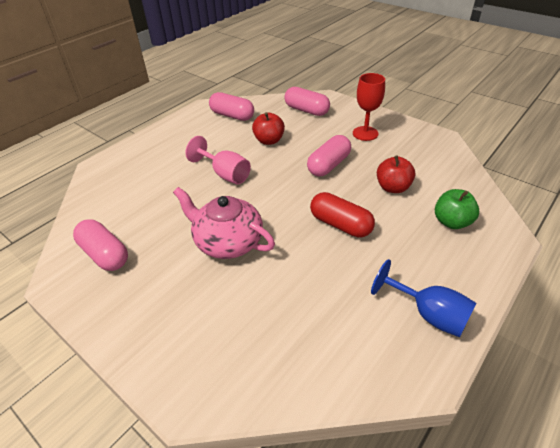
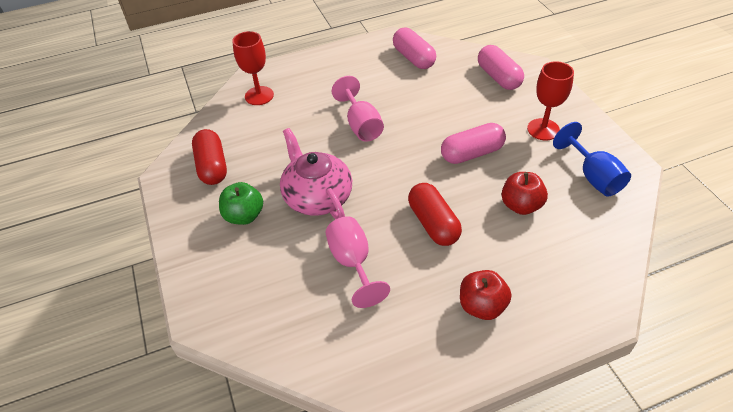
camera: 30 degrees right, 5 degrees up
(105, 254) = (212, 166): pink capsule -> red capsule
(113, 181) = (259, 96): none -> red goblet
(269, 141) = (430, 102): red apple -> red apple (482, 306)
(299, 282) = (353, 263): none -> pink goblet
(428, 314) = (447, 348): blue goblet -> blue goblet (593, 177)
(451, 222) = (553, 270): green apple -> green apple (244, 216)

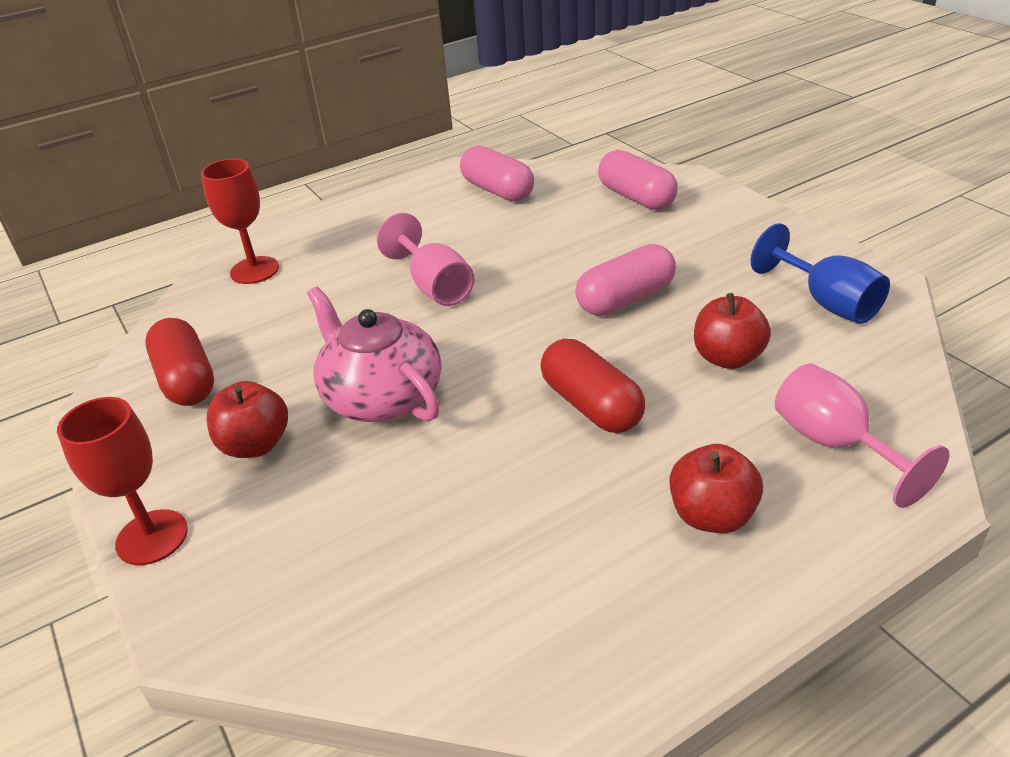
camera: 10 degrees left, 10 degrees down
(244, 216) = (255, 445): green apple -> red apple
(353, 263) = (467, 486): pink goblet -> pink goblet (834, 444)
(543, 129) = (727, 253): red goblet -> red goblet (152, 537)

